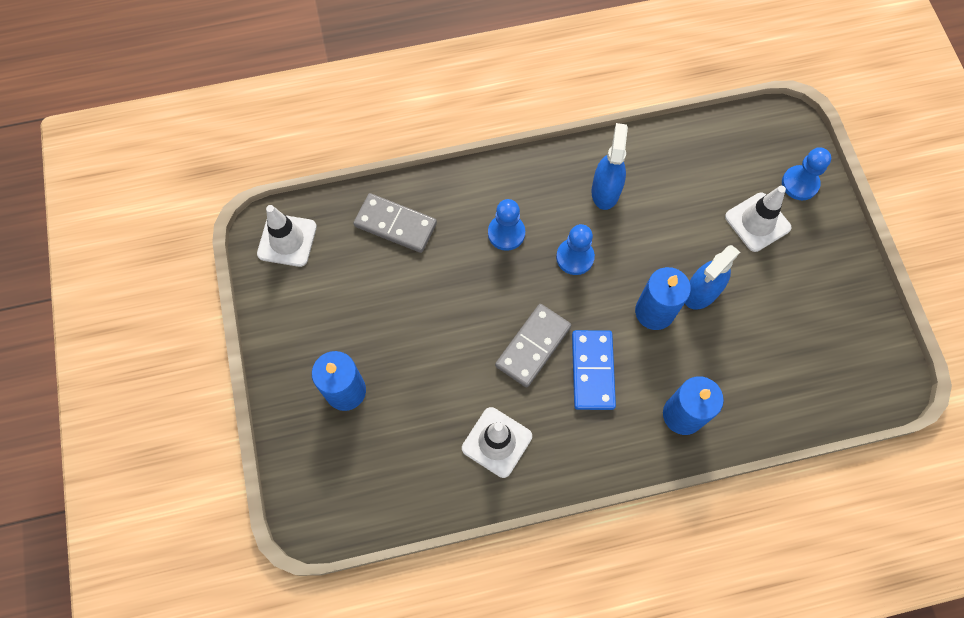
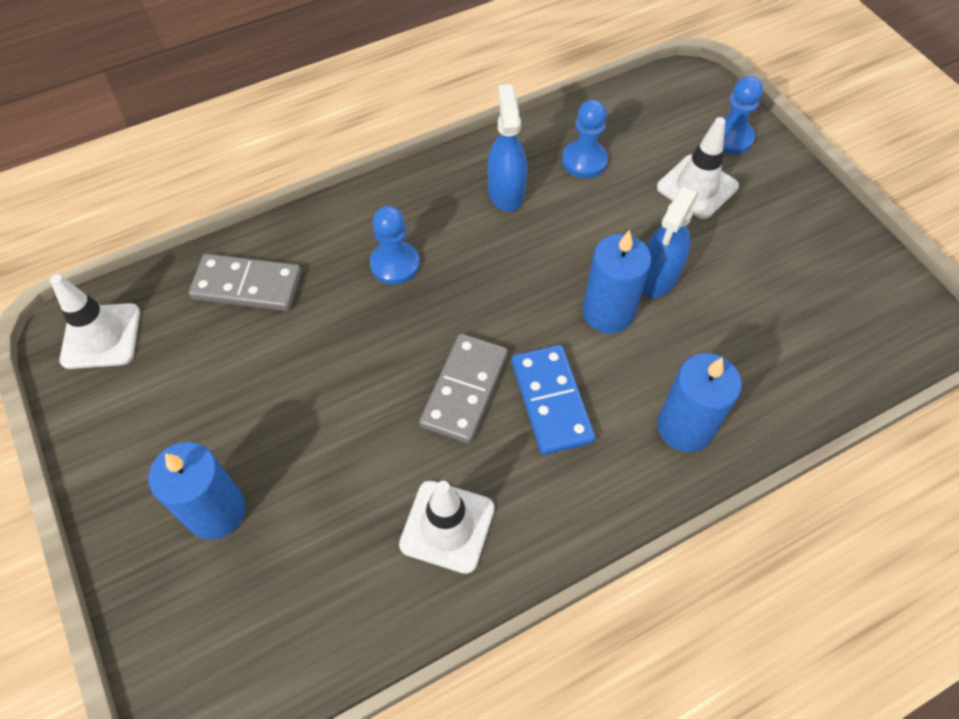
camera: 15 degrees left, 10 degrees down
(575, 257) = (489, 272): blue pawn -> blue pawn (584, 161)

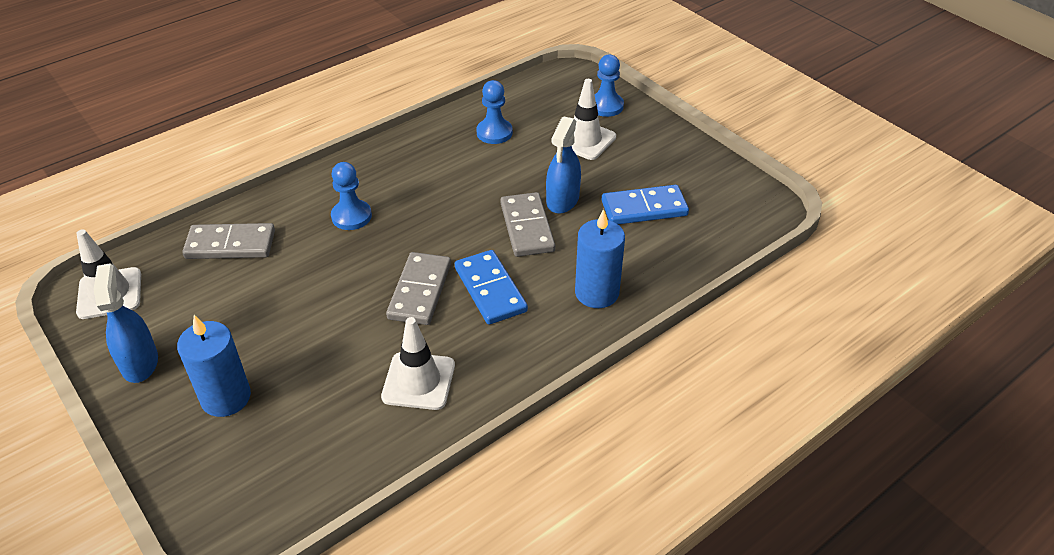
camera: 10 degrees left, 15 degrees down
(506, 192) = (435, 159): blue spray bottle -> blue spray bottle (139, 362)
(608, 312) = (527, 227): blue candle -> grey domino
(761, 304) = (644, 208): none -> blue domino

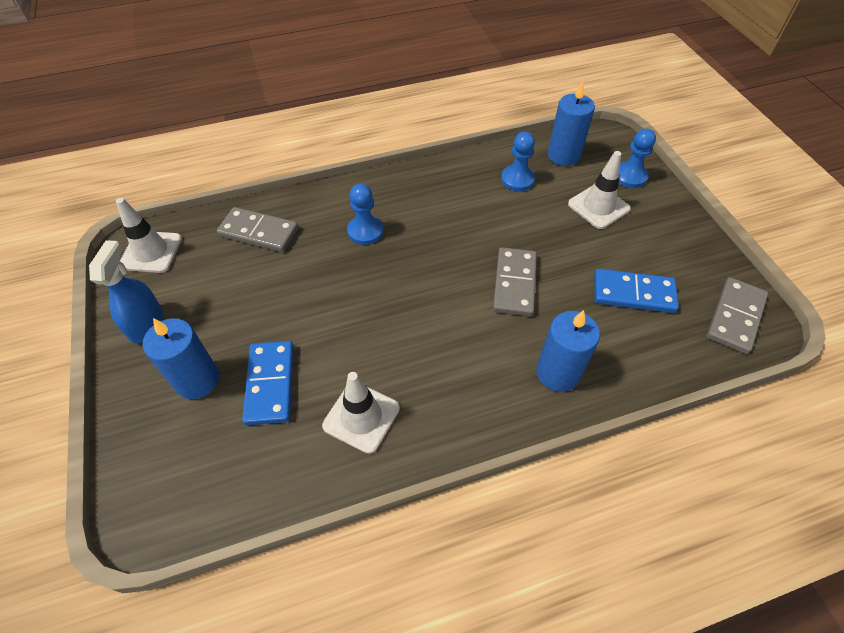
camera: 20 degrees right, 10 degrees up
(420, 291) = (396, 323): grey domino -> grey domino (735, 317)
(490, 290) = (458, 340): blue domino -> blue domino (270, 384)
(533, 100) = (563, 155): none -> blue candle
(562, 200) = (557, 264): blue spray bottle -> none

